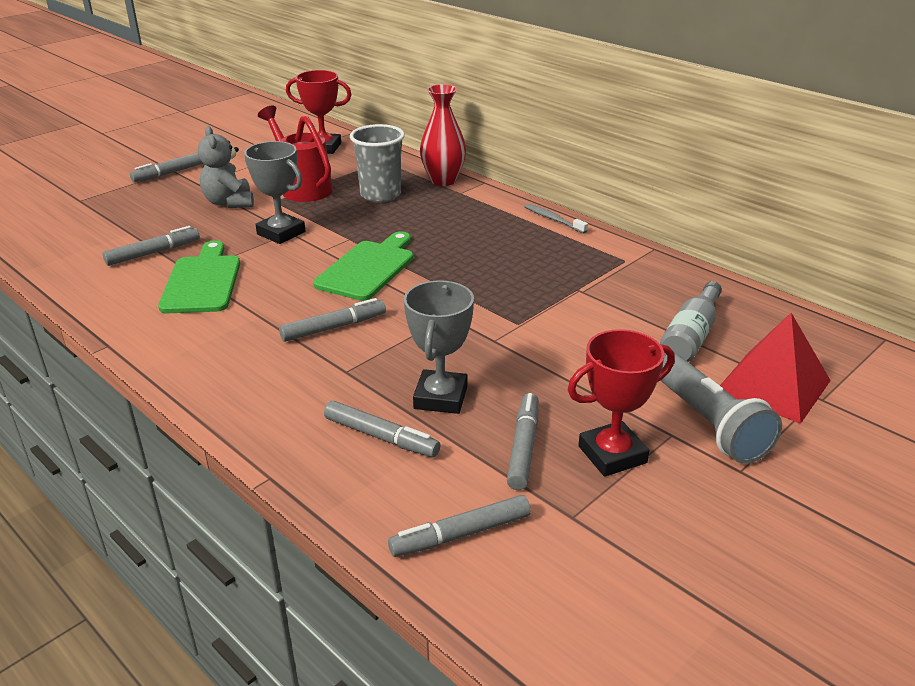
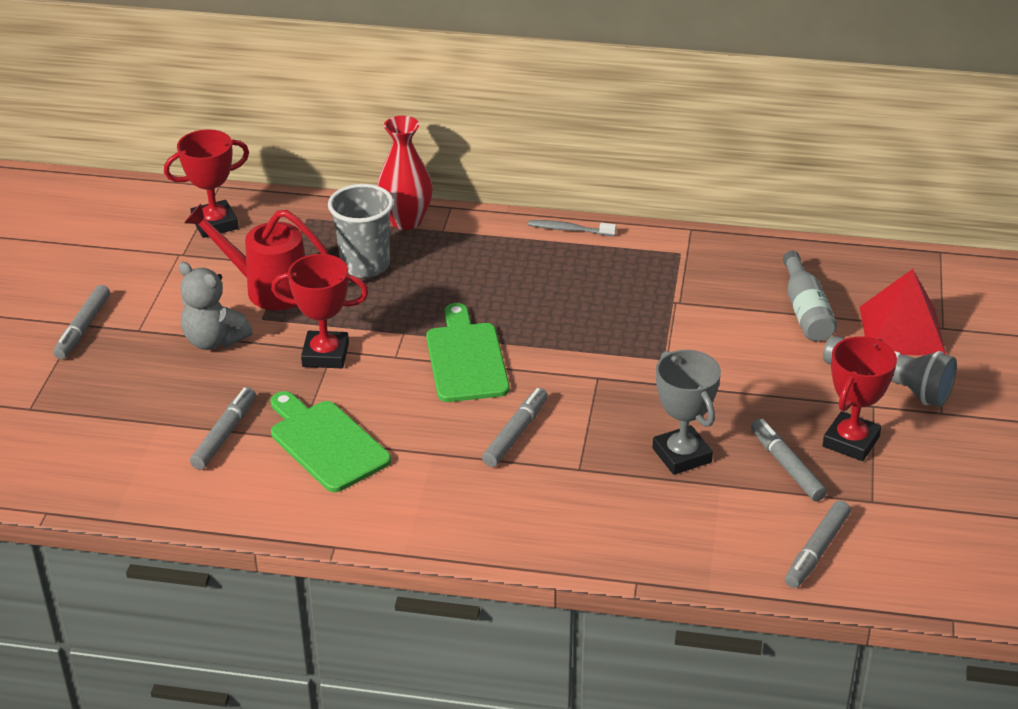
camera: 35 degrees left, 5 degrees up
(281, 233) = (325, 355): grey trophy -> red trophy
(380, 436) = (676, 509): grey marker -> none

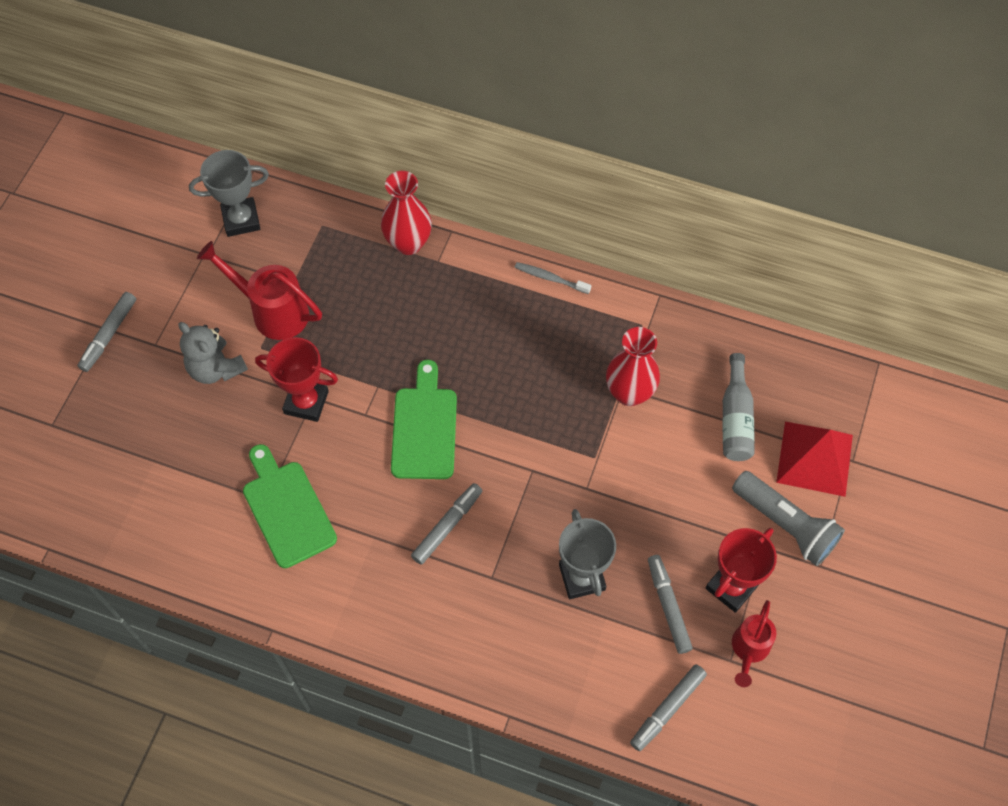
camera: 10 degrees right, 25 degrees up
(215, 224) = (241, 220): red trophy -> grey trophy
(224, 435) = (205, 485): grey marker -> none
(365, 265) = (361, 295): grey cup -> none
(684, 305) = (629, 393): none -> red vase
(889, 489) = (749, 649): none -> red watering can

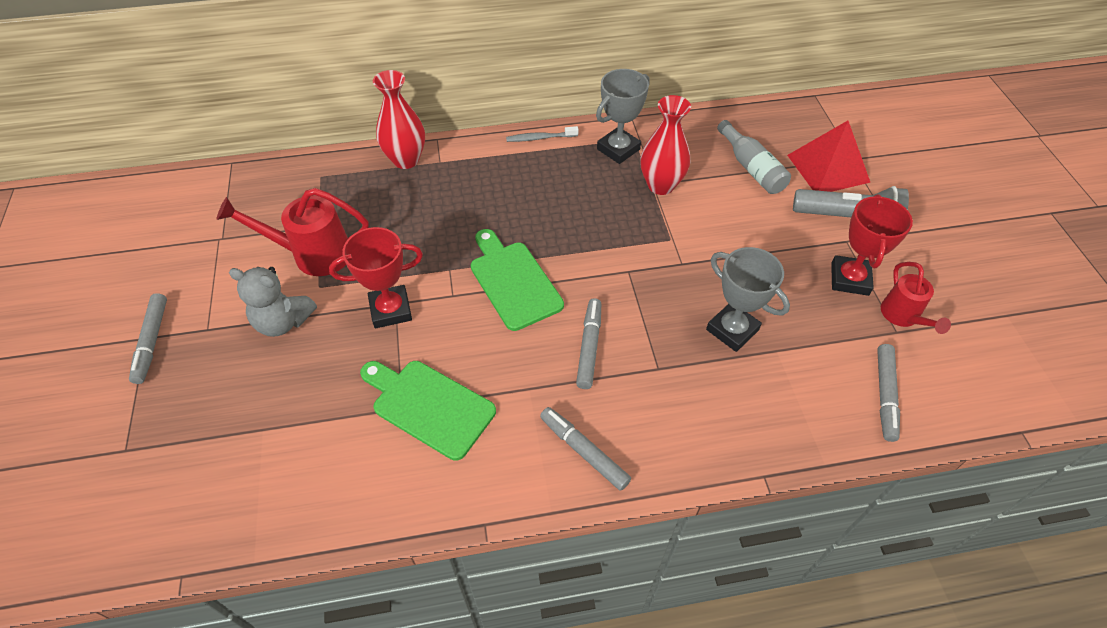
camera: 30 degrees left, 10 degrees down
(241, 220) = (241, 200): grey trophy -> grey trophy (618, 149)
(668, 607) = (817, 317): grey marker -> grey marker (584, 452)

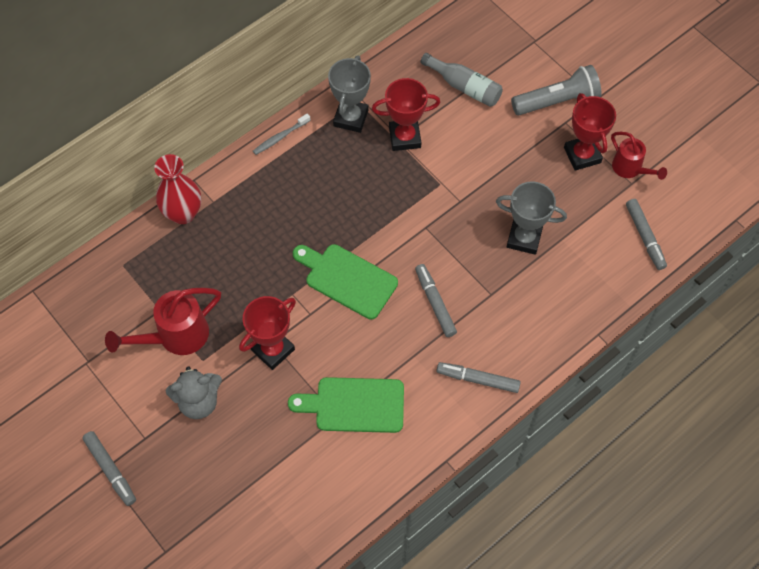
camera: 30 degrees left, 10 degrees up
(661, 185) = (404, 137): red vase -> red trophy
(828, 168) = (521, 59): red pyramid -> none

